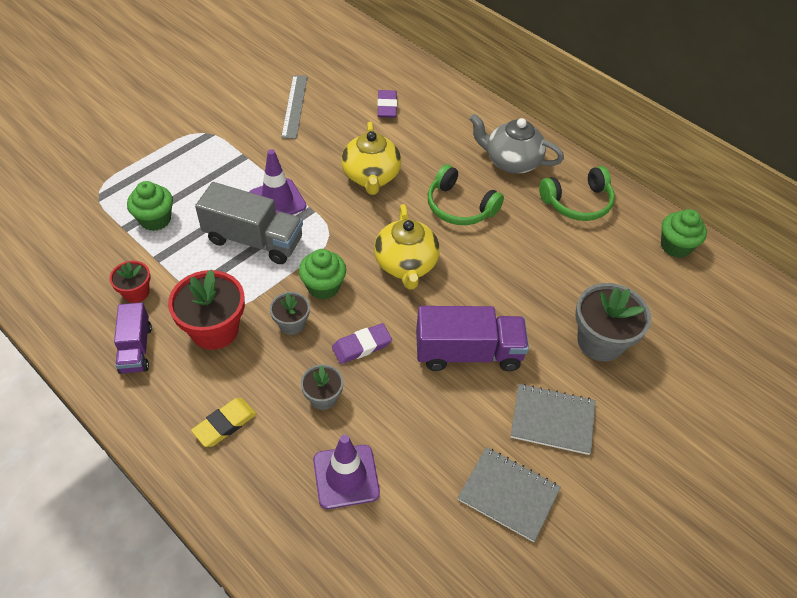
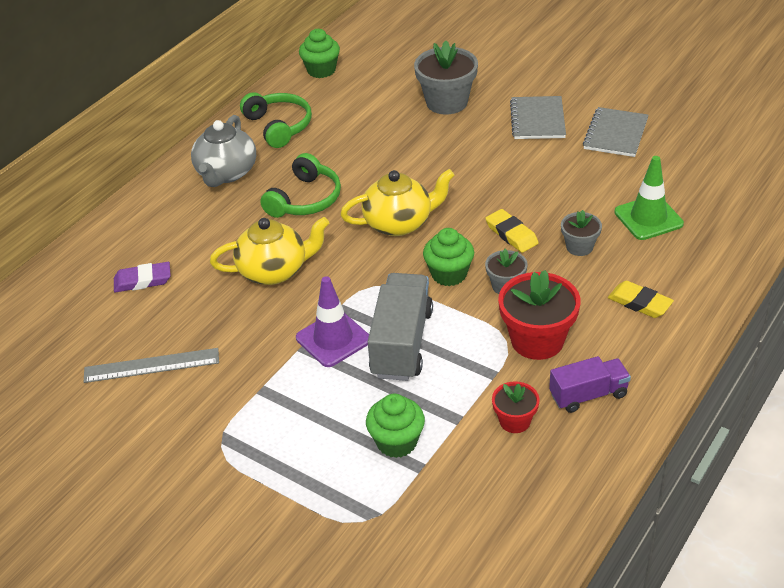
camera: 95 degrees left, 10 degrees down
(346, 476) = (648, 218): purple traffic cone -> green traffic cone
(362, 346) = (511, 234): purple eraser -> yellow eraser
(468, 353) = (490, 170): purple truck -> none

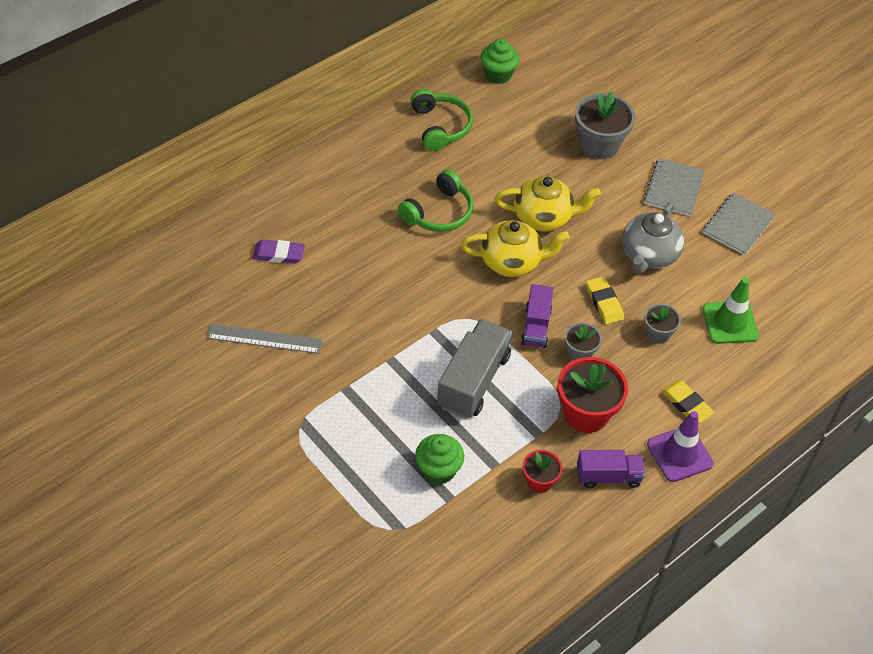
camera: 10 degrees right, 10 degrees up
(226, 173) = (379, 164): grey teapot -> grey teapot (648, 255)
(274, 271) = (390, 278): yellow teapot -> yellow teapot (544, 217)
(333, 339) = (418, 359): purple traffic cone -> purple traffic cone (679, 454)
(449, 274) = (536, 326): green cupcake -> purple truck

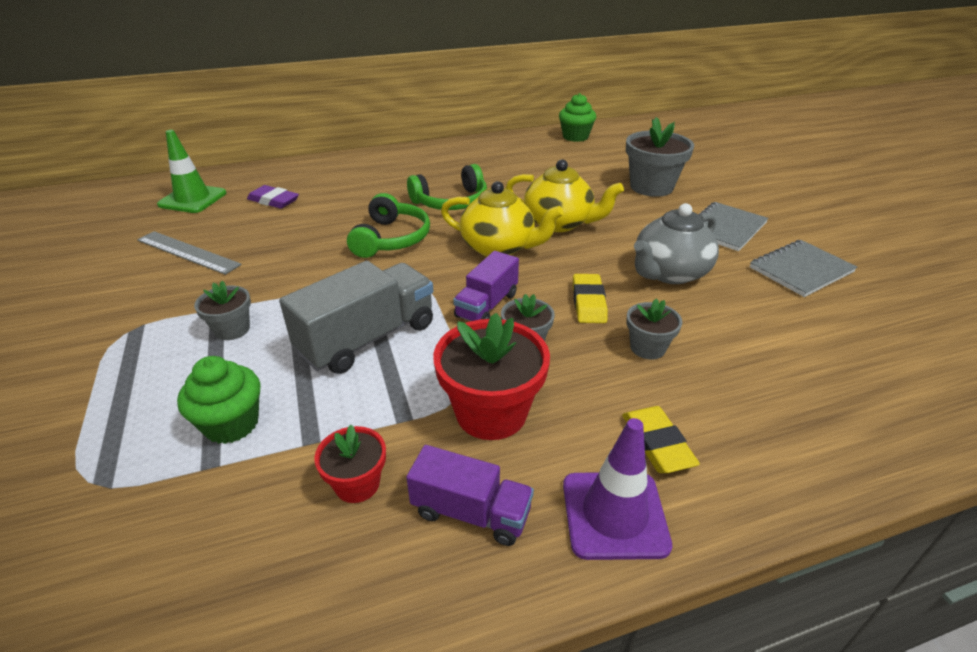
camera: 25 degrees right, 15 degrees down
(373, 402) = (232, 329): none -> grey flower pot
(440, 127) = (499, 155): green headphones -> green headphones (391, 239)
(730, 323) = (763, 360): green traffic cone -> green traffic cone (192, 199)

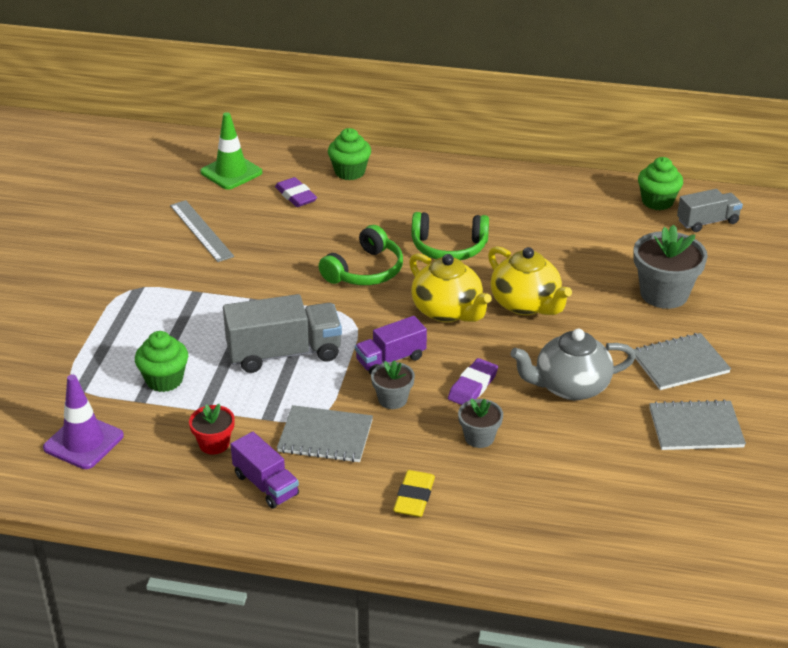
camera: 30 degrees right, 0 degrees up
(232, 329) = (198, 312): grey flower pot -> none
(313, 173) = (350, 172): none -> green cupcake
(491, 412) = (325, 436): red flower pot -> grey notebook
(588, 302) = (472, 386): yellow eraser -> purple eraser
(614, 514) = (346, 520): purple traffic cone -> purple traffic cone (83, 442)
(622, 139) = (707, 222): none -> grey truck

